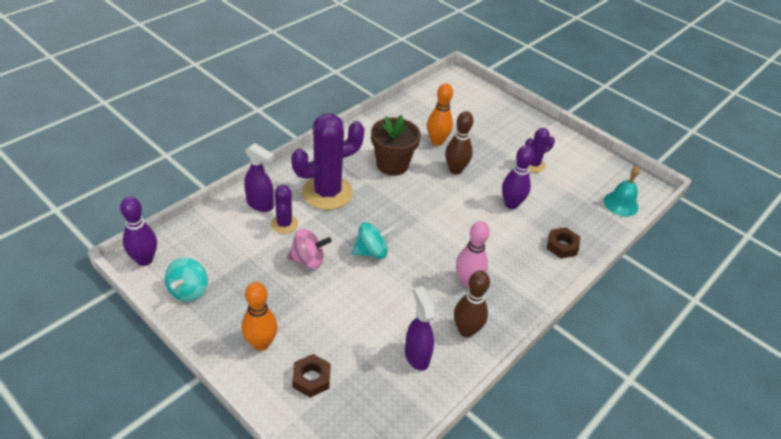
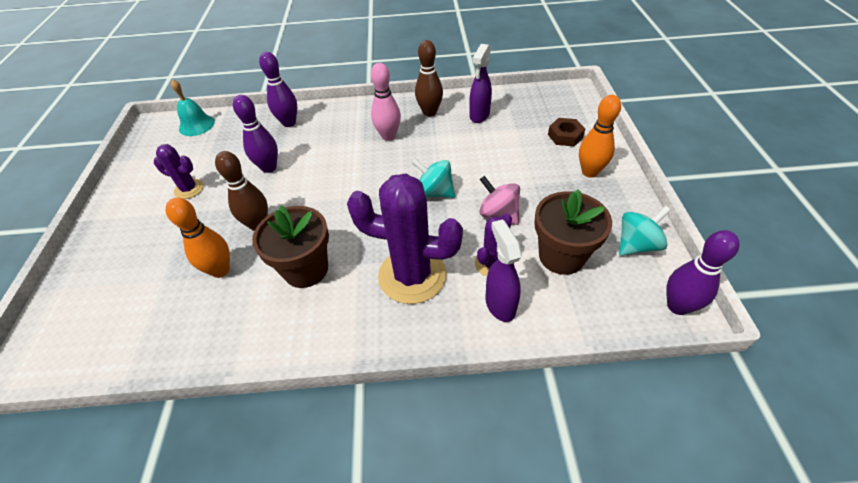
camera: 130 degrees left, 5 degrees up
(240, 253) = (561, 256): none -> brown flower pot
(562, 246) = (289, 123): brown nut -> purple bowling pin

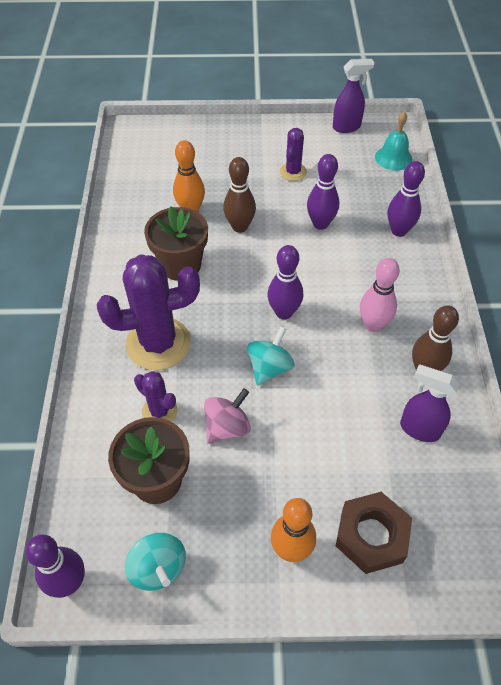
camera: 90 degrees right, 5 degrees up
(374, 186) = (284, 312): none -> purple bowling pin
(412, 275) = (158, 343): purple cactus -> purple cactus turned 60 degrees clockwise
(500, 304) = (110, 412): purple spray bottle -> purple spray bottle (347, 127)
(565, 136) = (371, 535): brown nut -> brown nut, size x1.51

